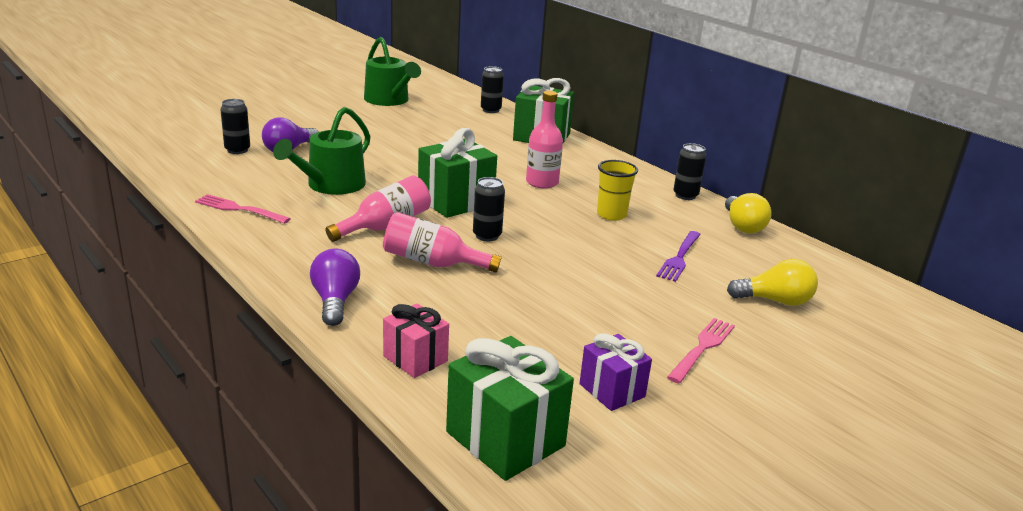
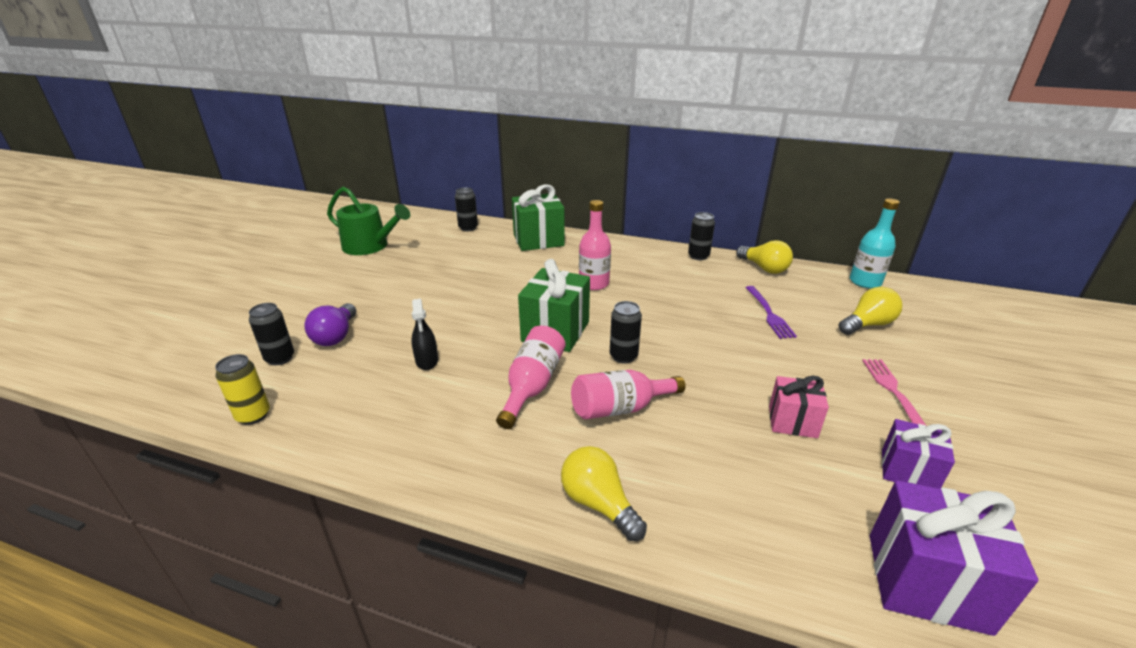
camera: 30 degrees left, 5 degrees up
(186, 174) = (253, 415): none -> yellow can
(239, 209) = (367, 434): pink fork -> none
(331, 185) = (427, 361): green watering can -> black spray bottle
(335, 301) = (599, 504): purple light bulb -> yellow light bulb
(415, 359) = (748, 533): pink gift -> pink gift (792, 422)
(505, 439) = (927, 582): green gift -> purple gift
(611, 215) = (678, 294): yellow cup -> none
(845, 273) = (865, 282): none -> turquoise bottle

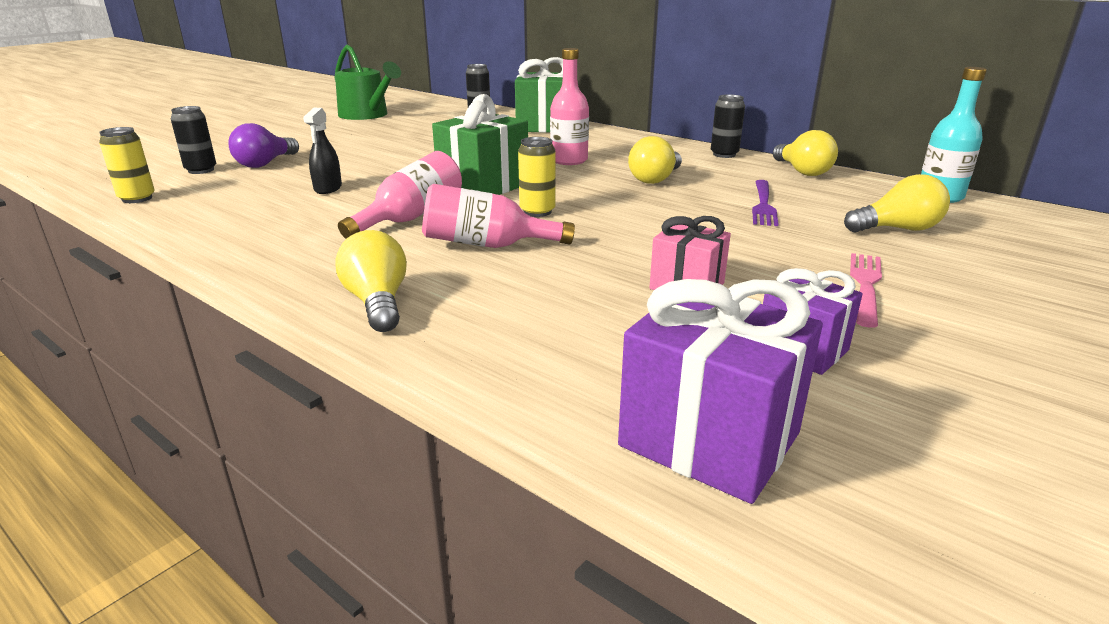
camera: 20 degrees right, 5 degrees down
(623, 356) = (537, 212): black can -> yellow can
(675, 296) = (655, 179): none -> yellow light bulb

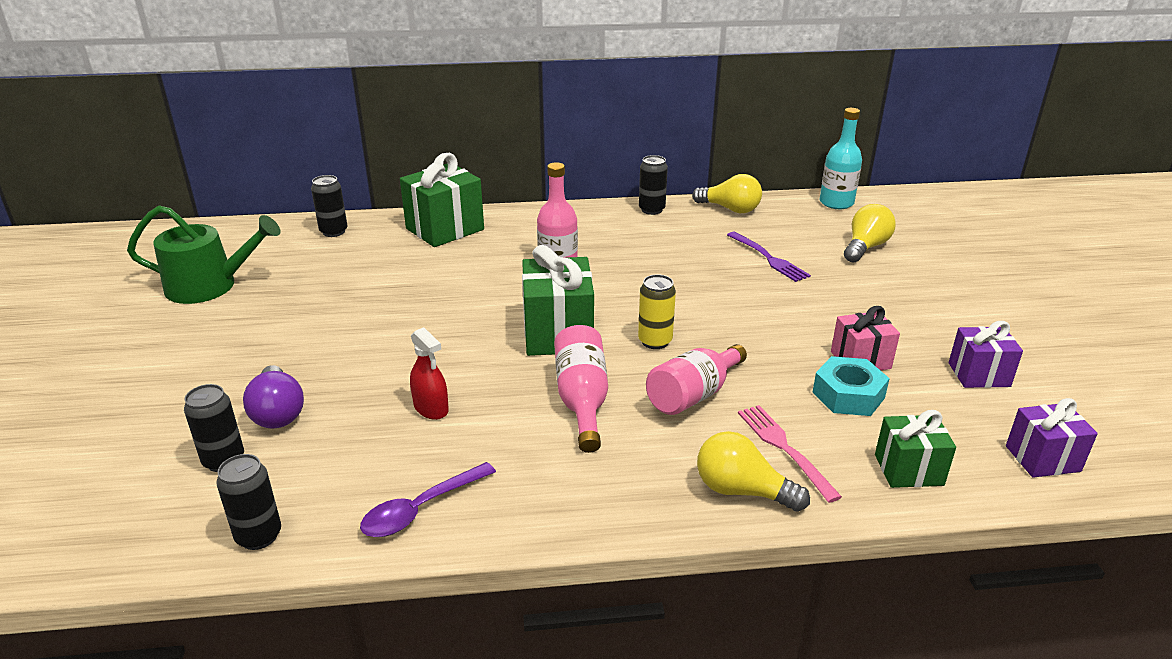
camera: 45 degrees left, 5 degrees up
(137, 198) = (259, 536): yellow can -> black can
(211, 221) = (421, 509): none -> purple spoon
(328, 188) = (431, 408): black spray bottle -> red spray bottle
(537, 364) = (908, 470): none -> green gift
(613, 299) = (848, 395): none -> turquoise nut
(655, 179) = (660, 262): yellow light bulb -> none
(709, 439) = (1042, 458): purple gift -> purple gift, size x0.61
(865, 285) = (926, 307): pink fork -> pink fork (784, 448)

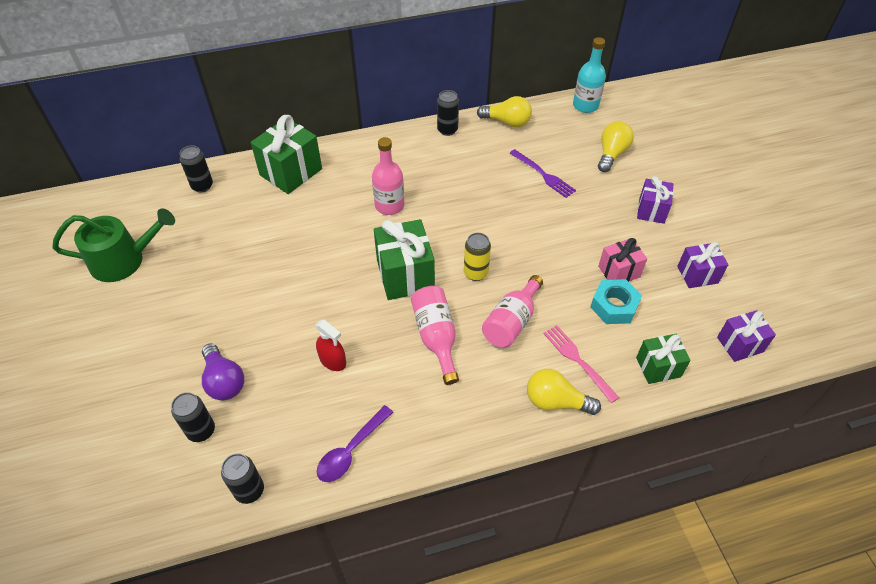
camera: 10 degrees left, 20 degrees up
(915, 304) = (651, 210): none -> purple gift

